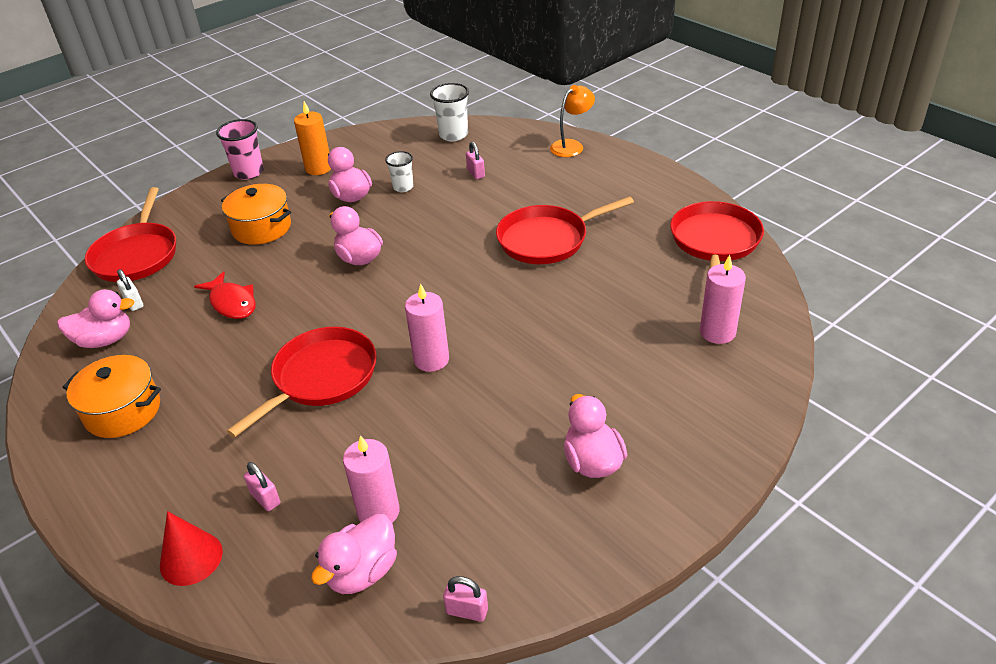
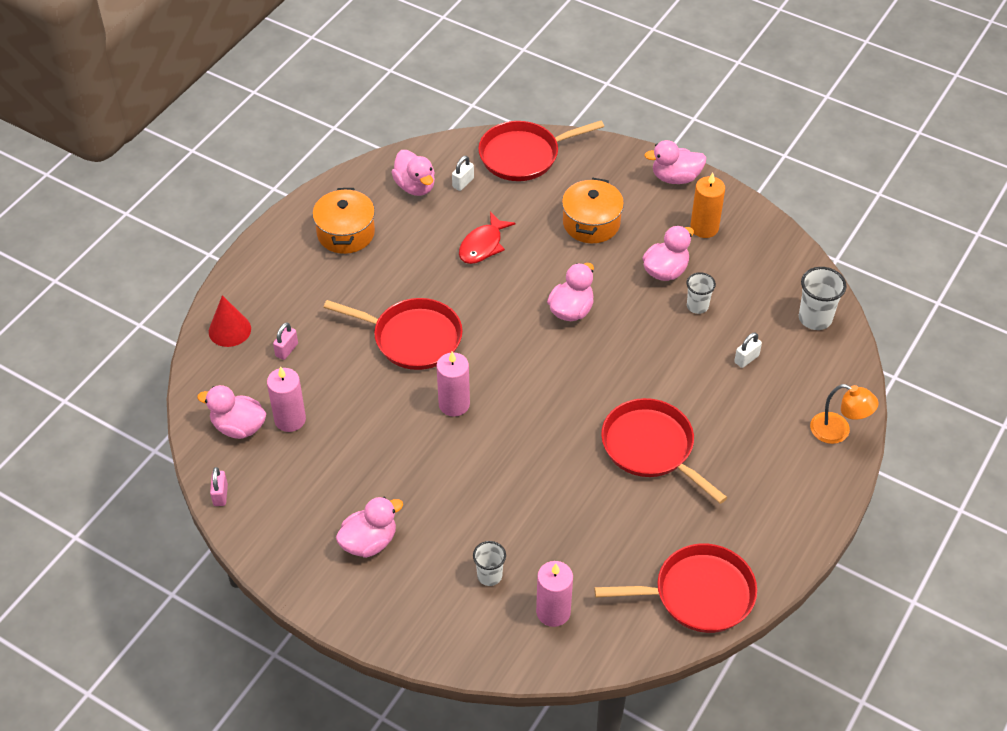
camera: 70 degrees right, 10 degrees up
(249, 172) = (675, 177): pink cup -> pink duck
(476, 173) = (746, 359): pink padlock -> white padlock
(664, 370) = (489, 576): none -> white cup

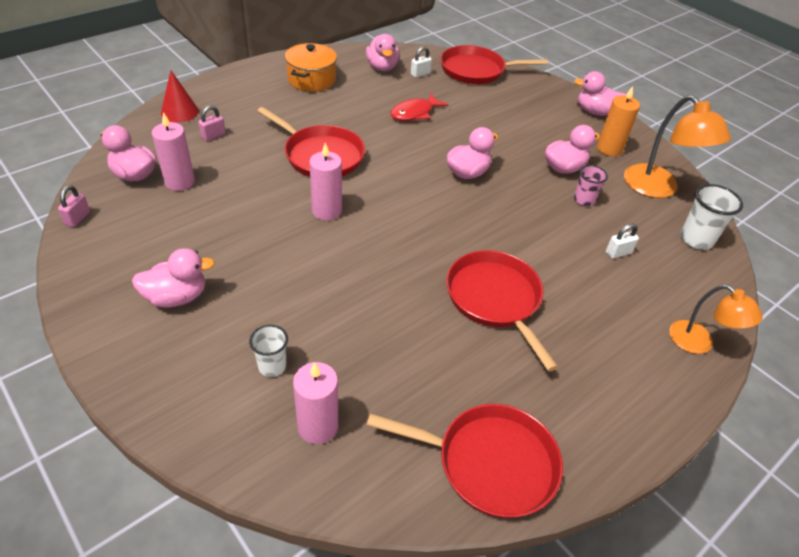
camera: 15 degrees right, 5 degrees down
(591, 223) = (512, 122): orange pot -> none
(697, 306) = (584, 200): white cup -> pink cup
(766, 266) = (658, 189): none -> orange lamp

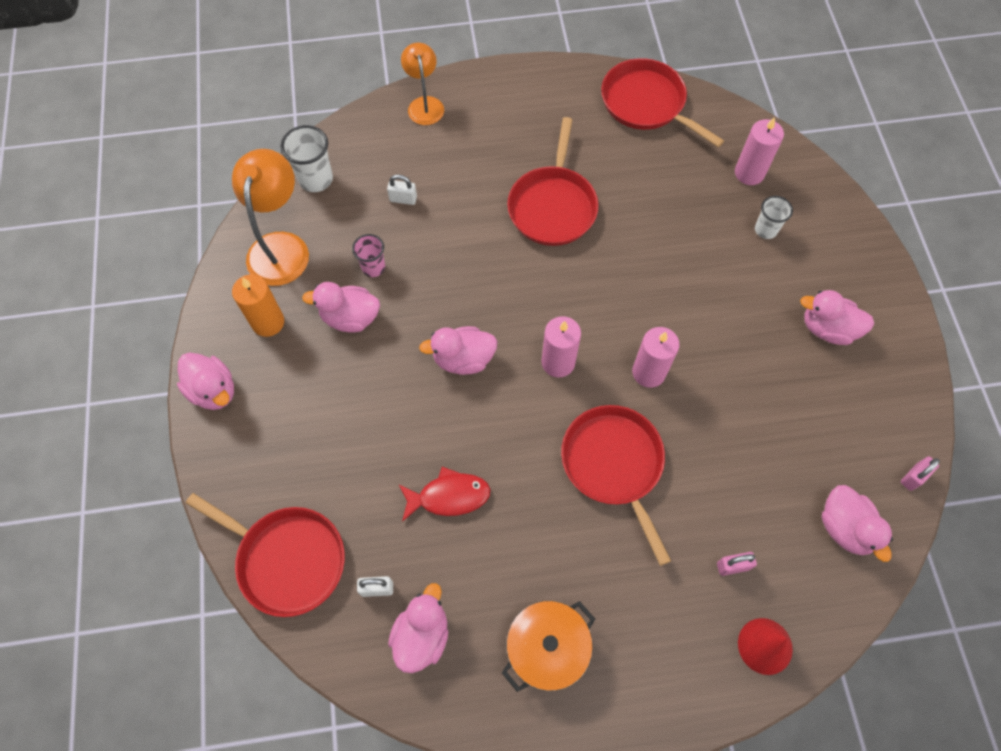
camera: 145 degrees left, 20 degrees up
(180, 182) = (794, 490): pink candle -> pink candle (558, 362)

